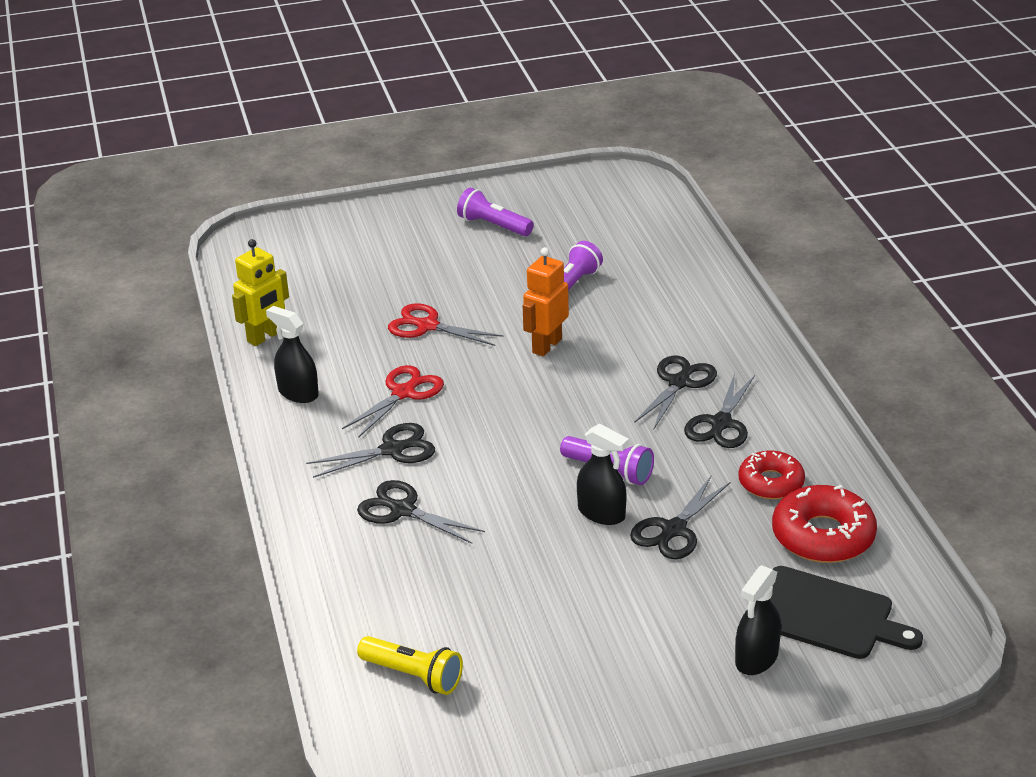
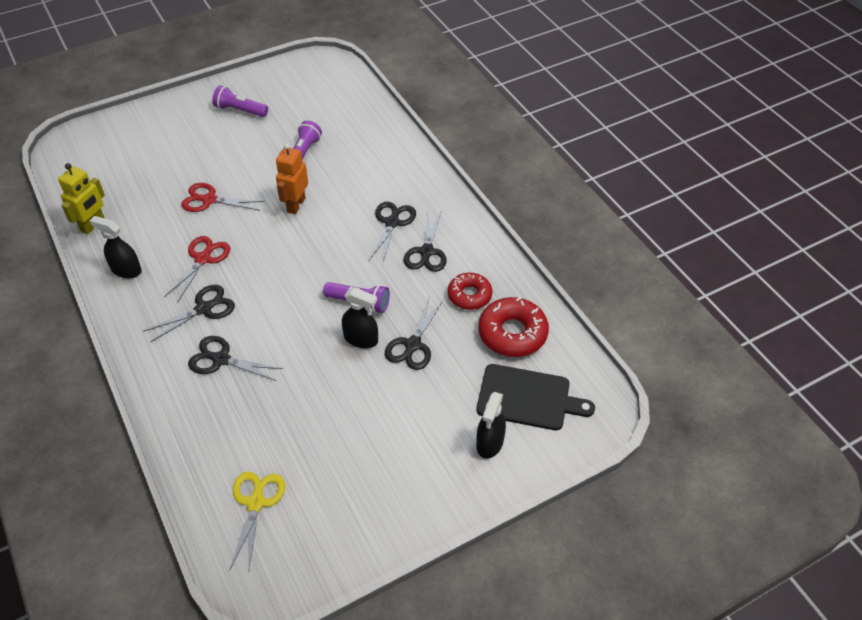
camera: 15 degrees left, 15 degrees up
(413, 676) = (256, 502): yellow flashlight -> yellow scissors

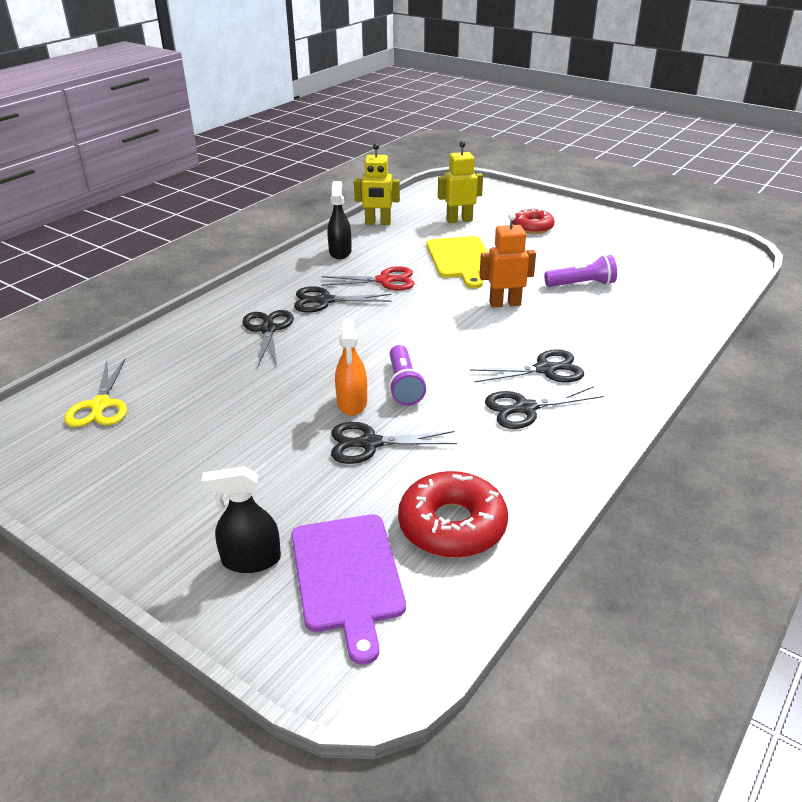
camera: 65 degrees right, 15 degrees down
(139, 172) = (459, 220): none -> yellow robot
(204, 308) = (324, 301): black scissors -> black scissors turned 150 degrees clockwise
(209, 200) = (461, 259): red scissors -> yellow cutting board
(240, 110) = (595, 235): purple flashlight -> none
(256, 502) = (100, 406): yellow scissors -> yellow scissors turned 105 degrees clockwise
(361, 339) = (352, 403): black spray bottle -> orange spray bottle
(469, 295) = (486, 465): red donut -> red donut (532, 227)
(527, 398) = (347, 576): black cutting board -> purple cutting board

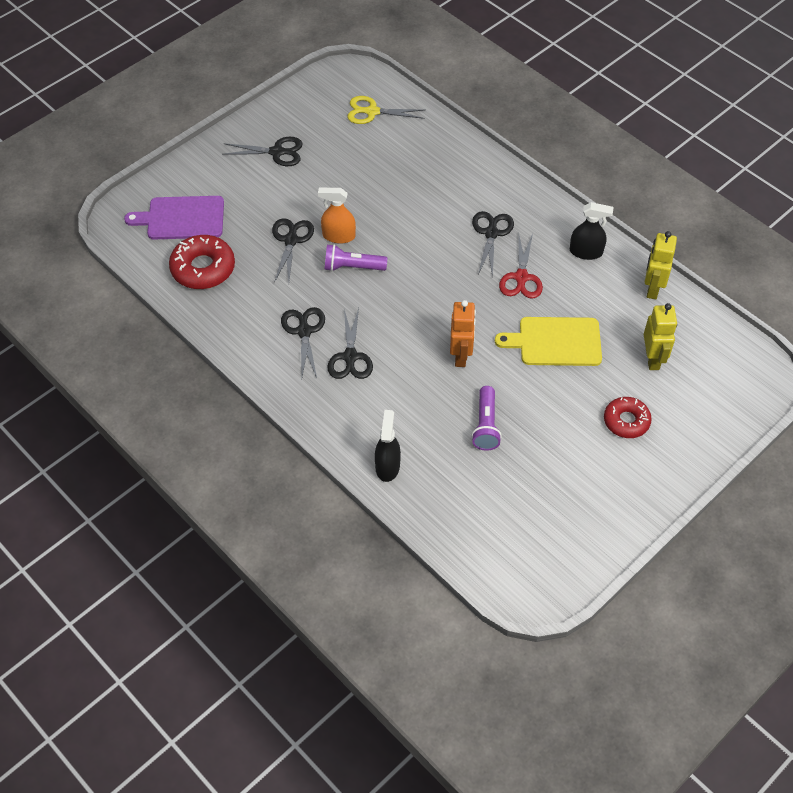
camera: 100 degrees right, 20 degrees up
(251, 560) = (208, 181): black spray bottle -> black spray bottle (387, 466)
(268, 329) = (451, 196): black scissors -> black scissors (277, 152)

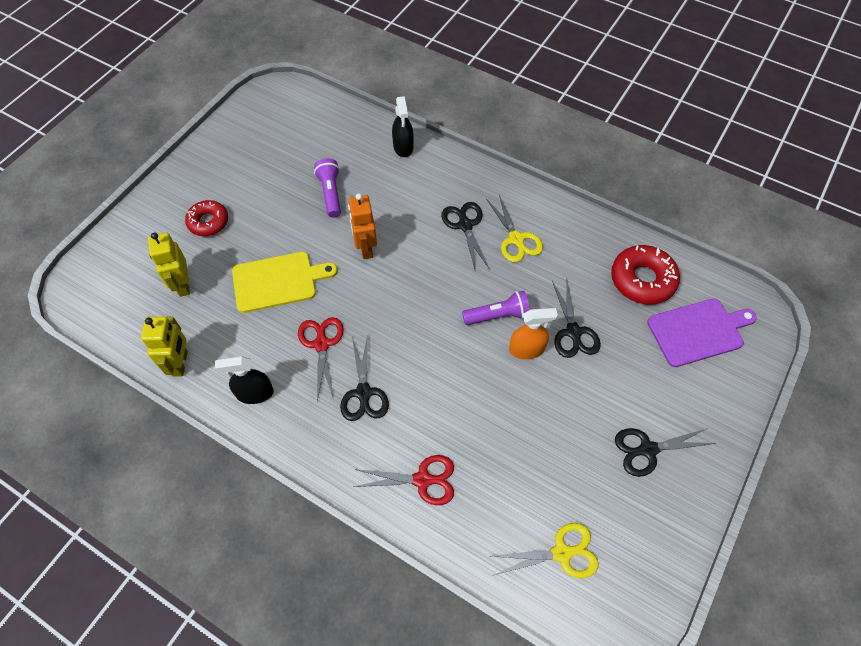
camera: 165 degrees right, 5 degrees up
(304, 331) = (516, 239): black scissors -> yellow scissors
(458, 169) = (423, 480): none -> red scissors

